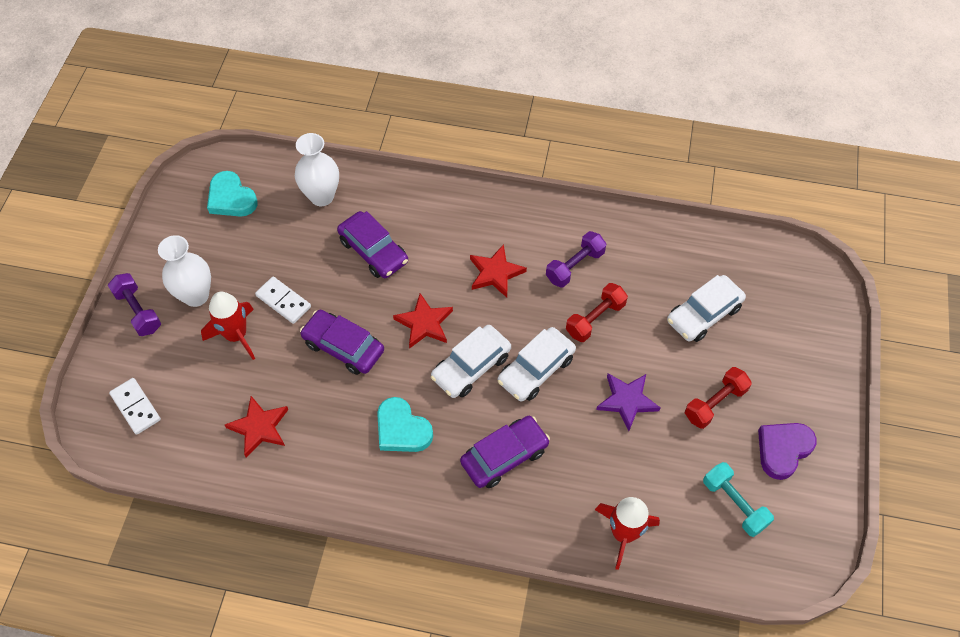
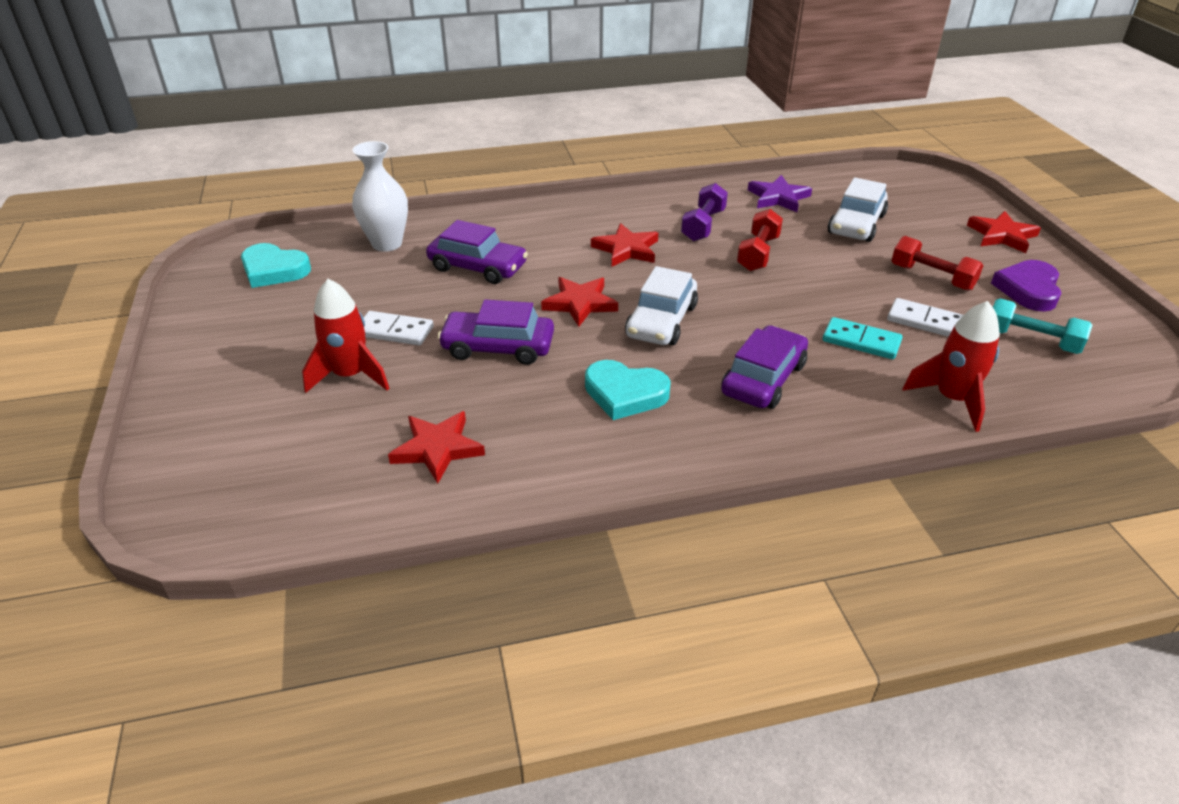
camera: 25 degrees left, 20 degrees down
(136, 407) = (239, 484): white domino -> white domino (925, 321)
(138, 311) = (195, 391): purple dumbbell -> none
(196, 296) = (272, 357): white vase -> none
(536, 370) = (733, 304): white car -> none
(602, 449) = (861, 341): none -> turquoise domino
(627, 401) = (848, 299): purple star -> purple star (778, 197)
(715, 403) = (932, 277): red dumbbell -> red dumbbell turned 75 degrees counterclockwise
(819, 378) = (1002, 235): none -> red star

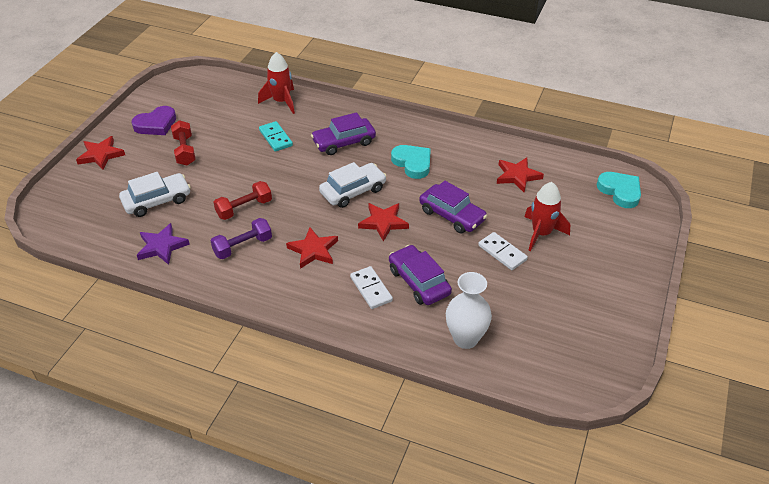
camera: 145 degrees left, 5 degrees up
(274, 270) = (560, 350): turquoise heart -> turquoise heart (620, 191)
(925, 321) = (231, 133): white domino -> white domino (371, 289)
(1031, 340) = (205, 106): turquoise dumbbell -> none

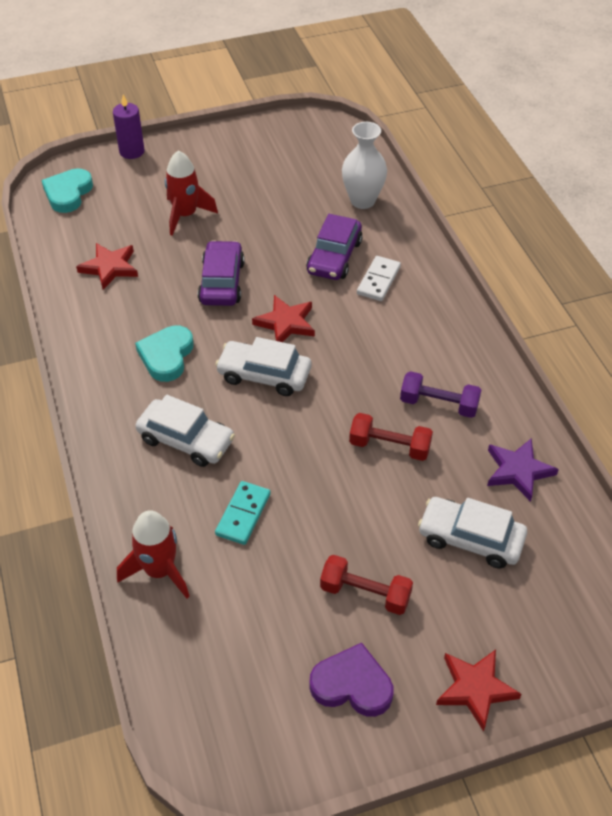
camera: 130 degrees left, 5 degrees up
(184, 151) = (365, 593): red dumbbell -> red dumbbell turned 75 degrees clockwise
(313, 250) = (380, 348): red star -> none
(344, 142) = (186, 440): purple car -> white car
(502, 253) = (239, 226): white domino -> none
(650, 244) = (132, 151): none -> purple candle

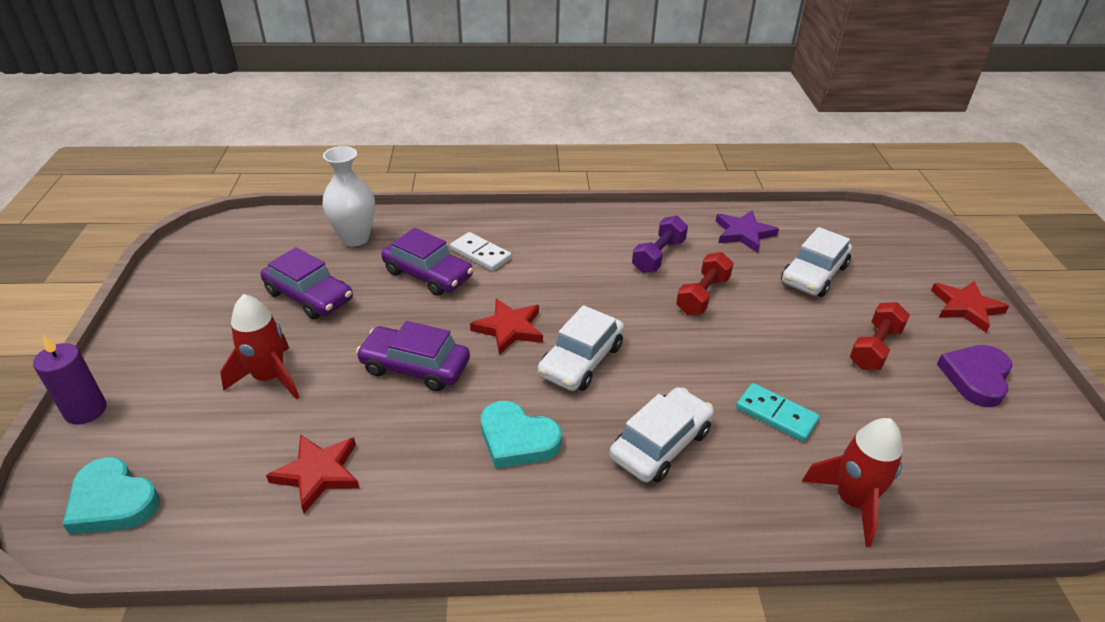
camera: 75 degrees left, 10 degrees down
(278, 202) = (309, 296): none -> purple car

